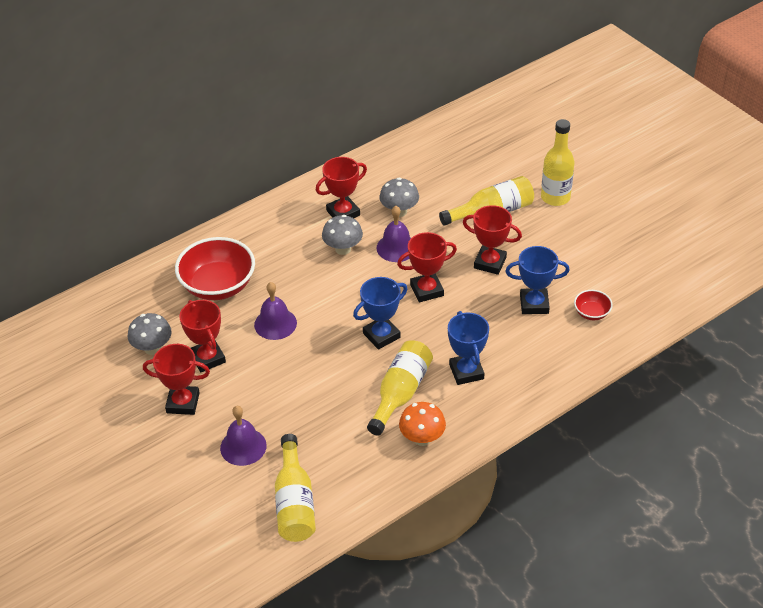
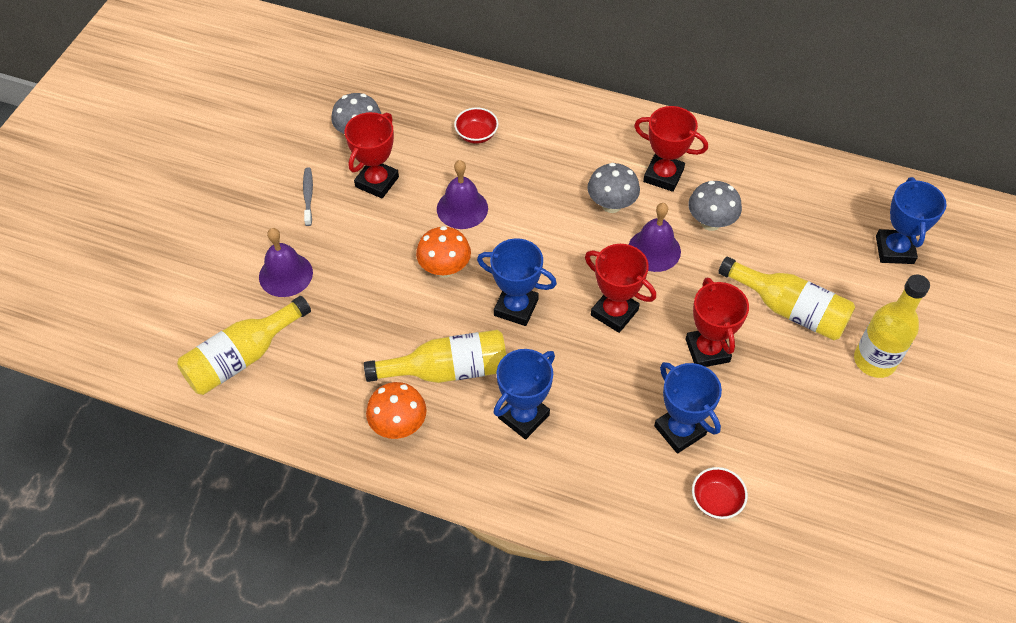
camera: 55 degrees right, 10 degrees up
(183, 403) = (308, 196): red trophy -> grey toothbrush
(218, 285) = (476, 135): red bowl -> red bowl, size x0.47
(318, 356) = (444, 269): none -> orange mushroom
(490, 146) = (894, 250): none -> blue trophy

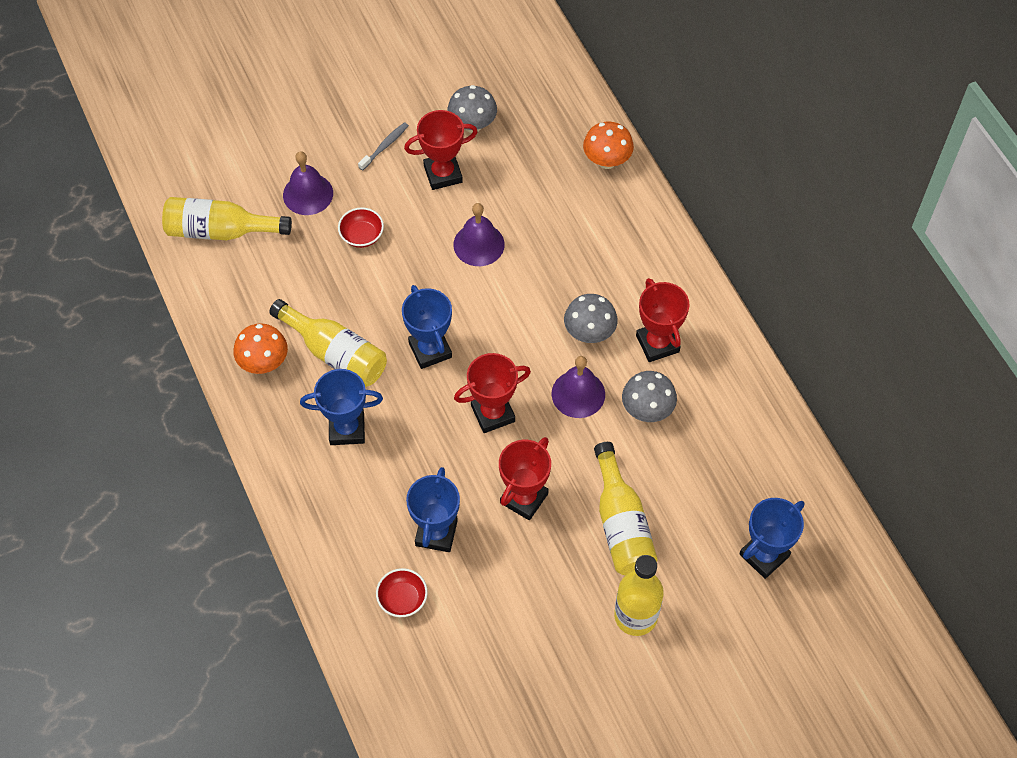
camera: 45 degrees right, 5 degrees up
(444, 269) = (415, 280): orange mushroom -> orange mushroom (607, 161)
(476, 135) = (556, 194): red bowl -> red bowl (362, 236)
(614, 312) = (493, 413): red trophy -> red trophy turned 75 degrees clockwise

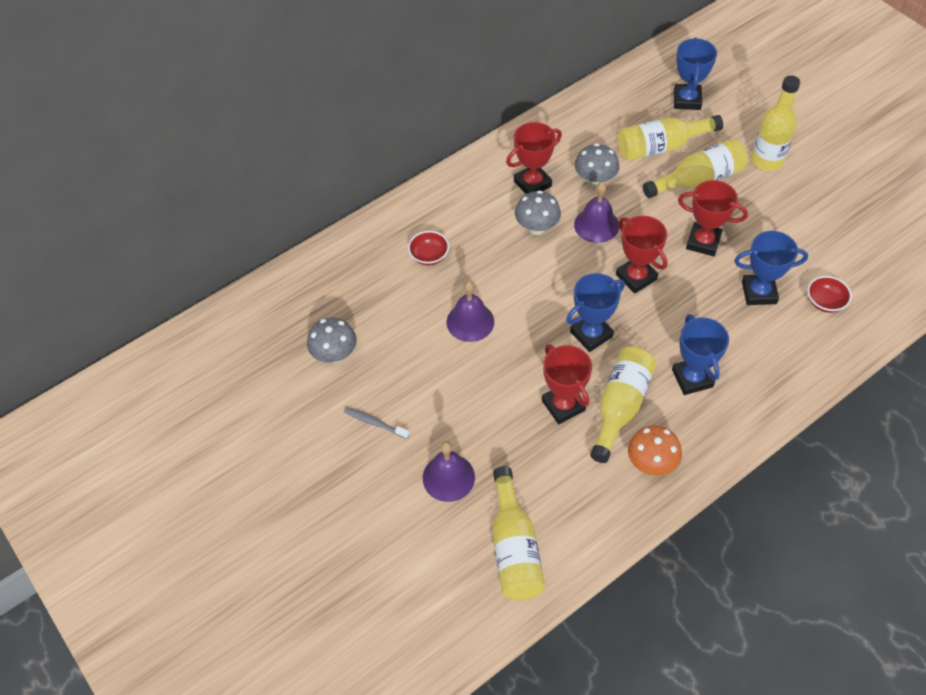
camera: 100 degrees left, 5 degrees down
(362, 236) = (486, 417): red bowl -> red bowl (429, 256)
(443, 174) = (398, 366): red trophy -> red trophy (563, 405)
(607, 161) = (356, 246): orange mushroom -> none
(686, 499) = (661, 147): none -> yellow bottle
(764, 555) = (687, 100): blue trophy -> blue trophy turned 60 degrees clockwise

